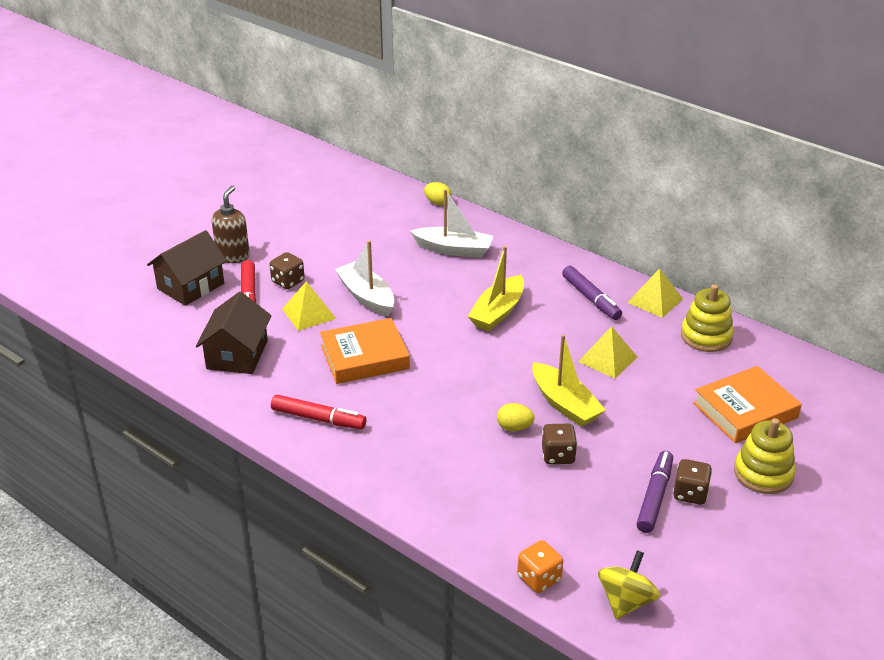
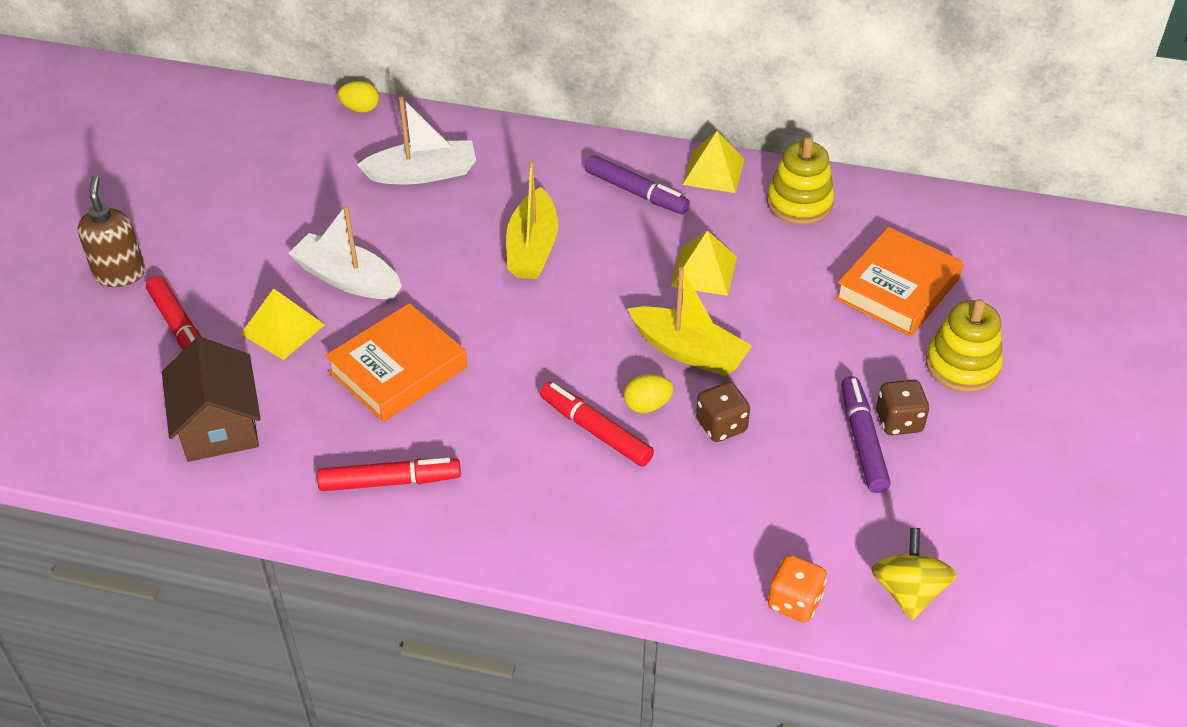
camera: 25 degrees left, 10 degrees up
(190, 286) = (85, 340): brown house -> none
(288, 282) = (224, 290): brown dice -> none
(469, 431) = (595, 430): none -> red marker

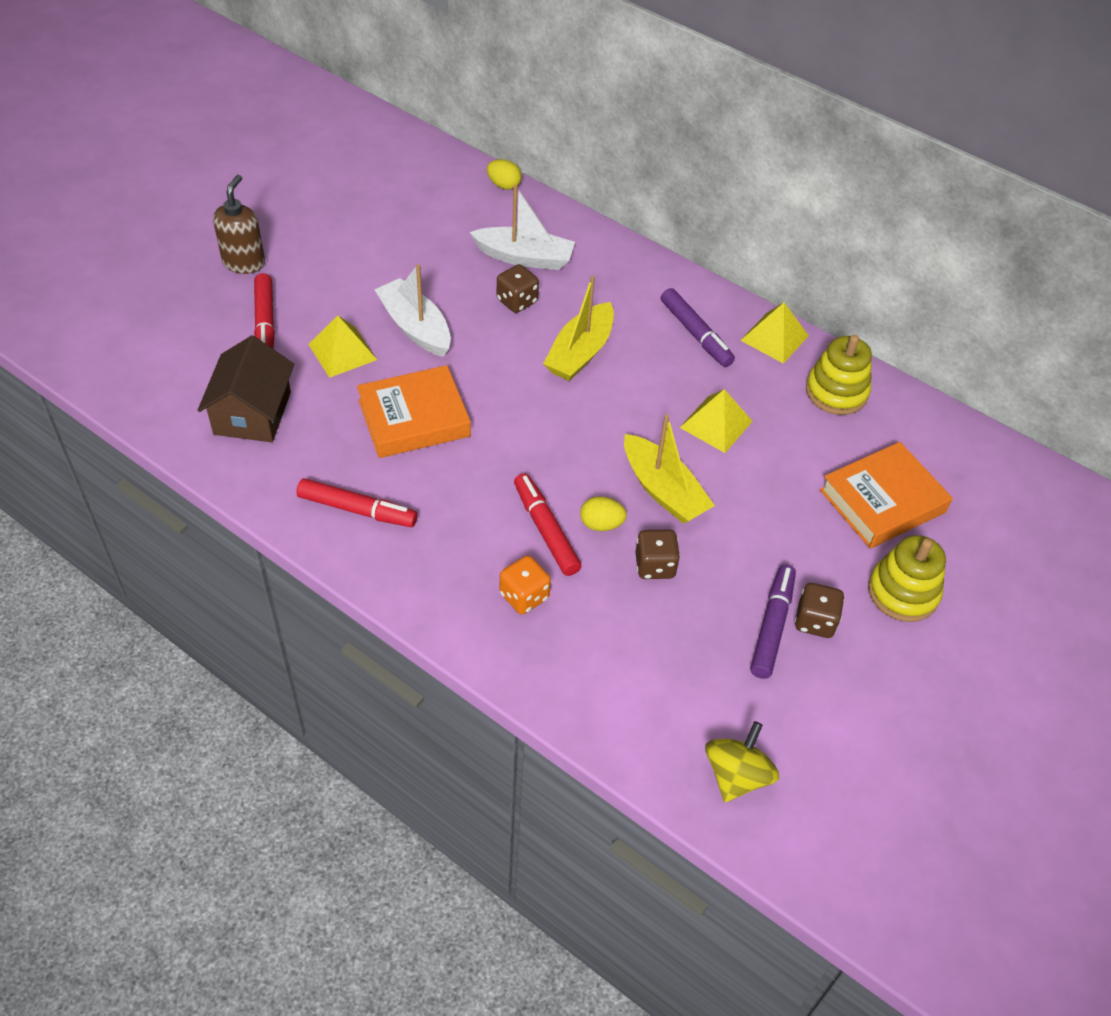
camera: 20 degrees right, 5 degrees up
(439, 219) = (517, 301): none -> brown dice
(794, 602) = (631, 743): orange dice -> orange dice (524, 596)

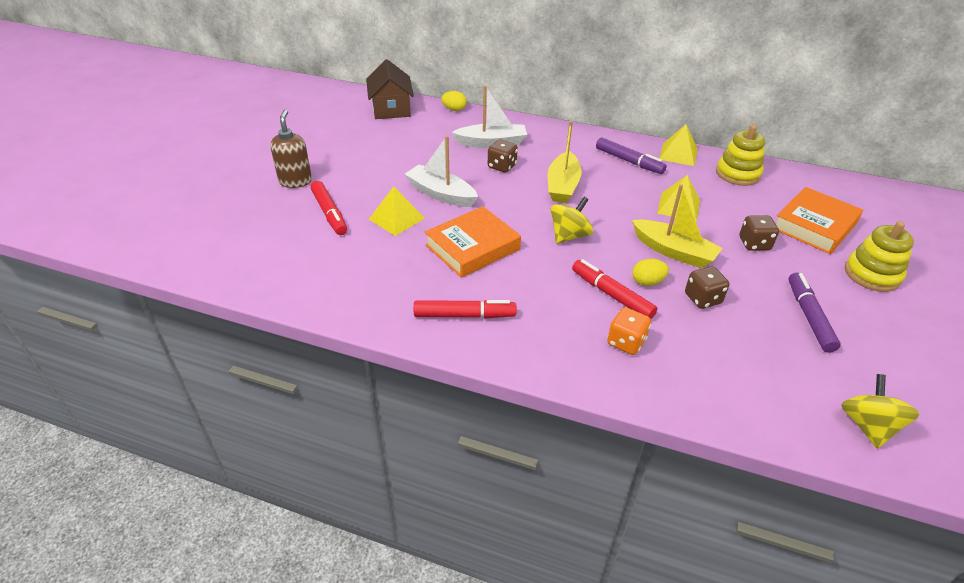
camera: 15 degrees left, 10 degrees down
(252, 413) = (348, 270): brown house -> brown house (391, 108)
(543, 432) = (569, 236): none -> yellow spinning top
(815, 621) = (833, 306): brown dice -> brown dice (754, 244)

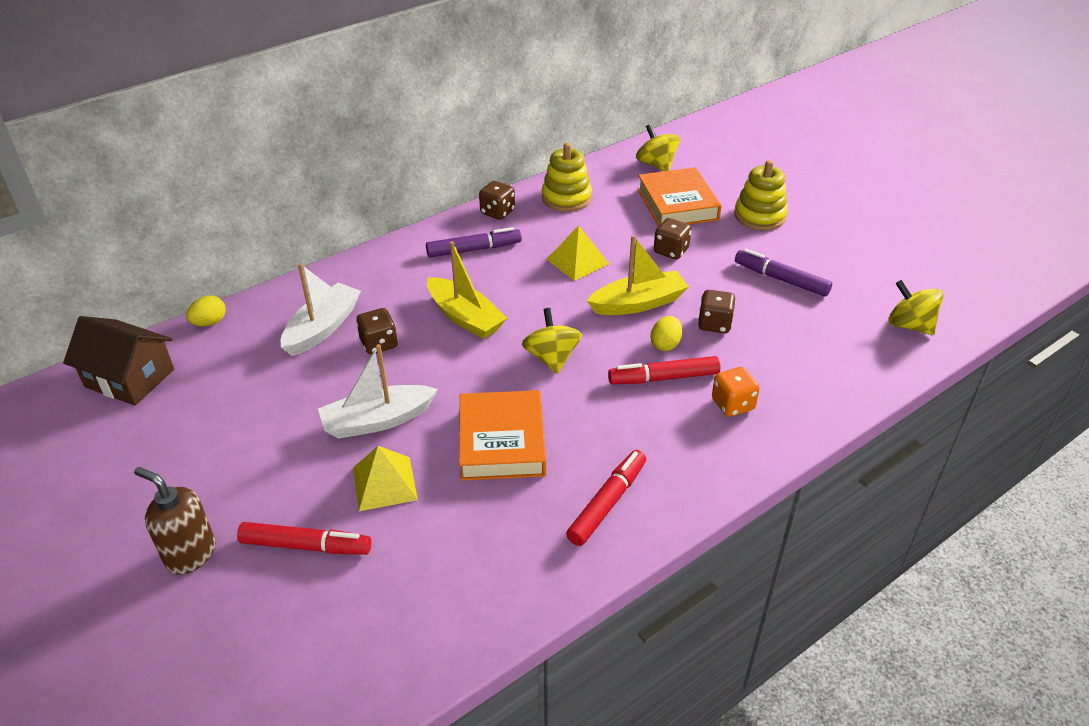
camera: 55 degrees left, 0 degrees up
(678, 154) = (497, 212): yellow pyramid -> brown dice
(845, 197) = (656, 164): none -> yellow spinning top

